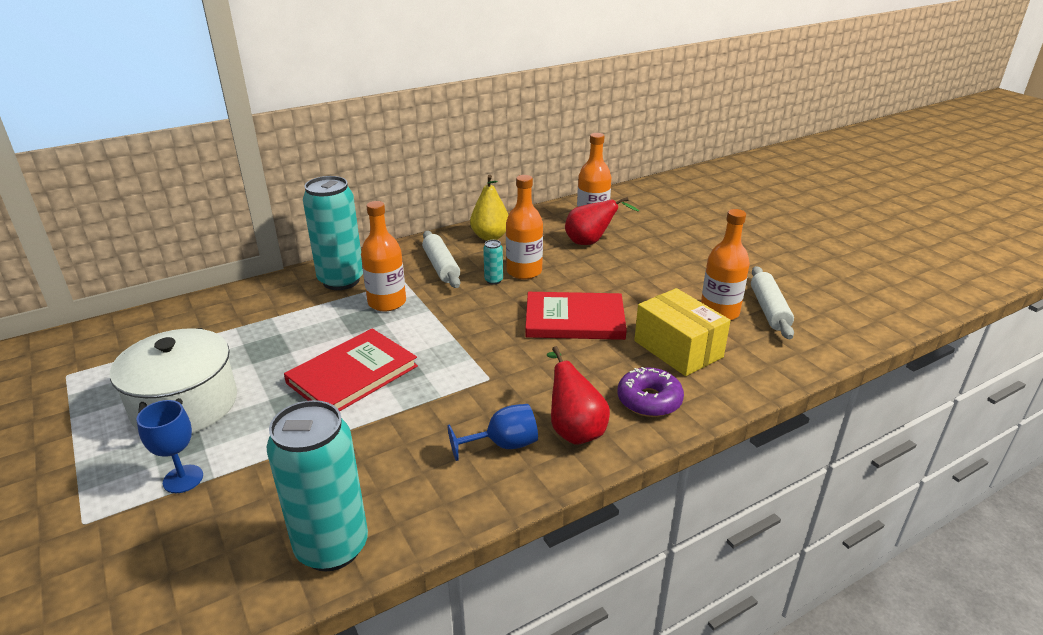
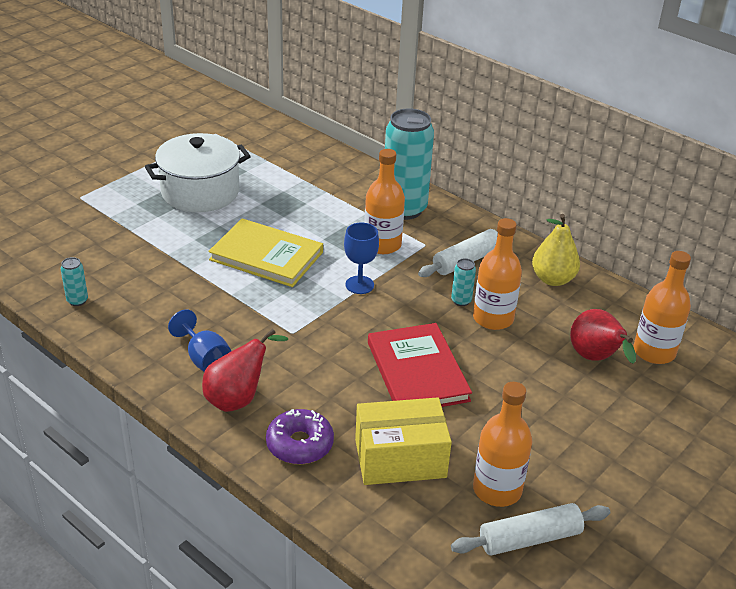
camera: 70 degrees right, 5 degrees up
(183, 479) = (126, 219): blue goblet -> blue goblet (359, 285)
(332, 547) = (77, 301): turquoise can -> turquoise can, size x0.41
(352, 374) = (266, 256): red book -> yellow book
(678, 349) = (400, 458): yellow box -> yellow box turned 45 degrees clockwise

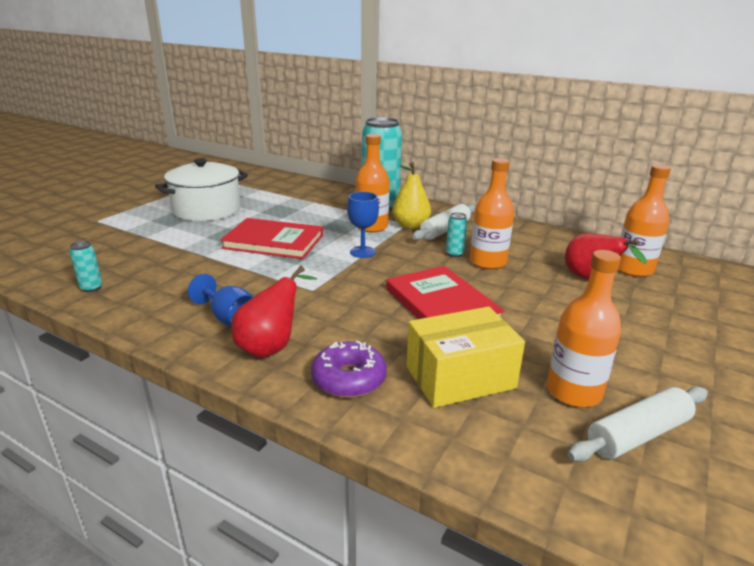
camera: 10 degrees left, 10 degrees down
(266, 256) = (274, 242): yellow book -> red book
(553, 279) = (520, 234): yellow pear -> yellow pear (410, 226)

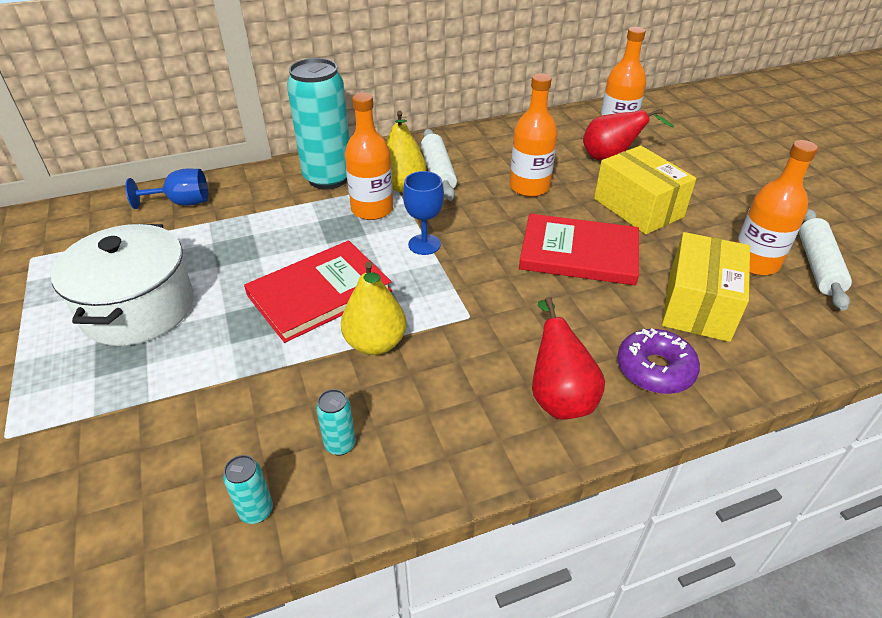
camera: 50 degrees left, 15 degrees up
(229, 319) = (473, 405): blue goblet -> blue goblet (182, 203)
(250, 271) = (375, 343): none -> yellow pear
(454, 254) = (493, 195): turquoise can -> turquoise can (340, 444)
(545, 310) = (638, 208): none -> yellow box

